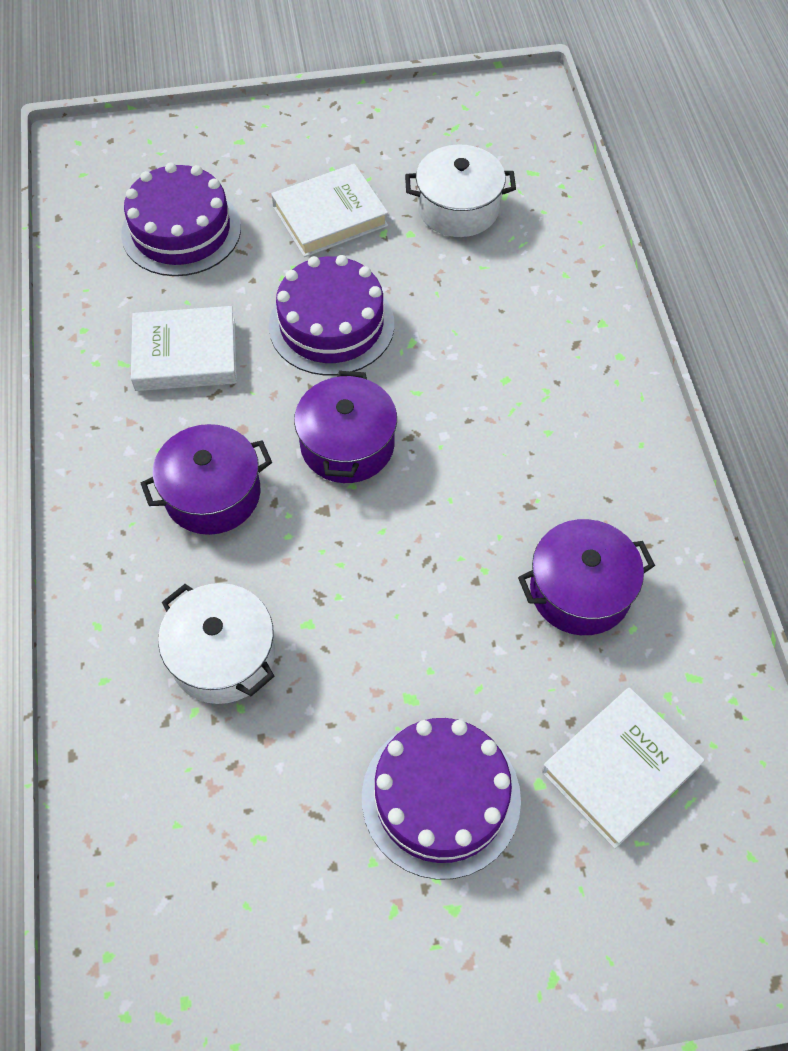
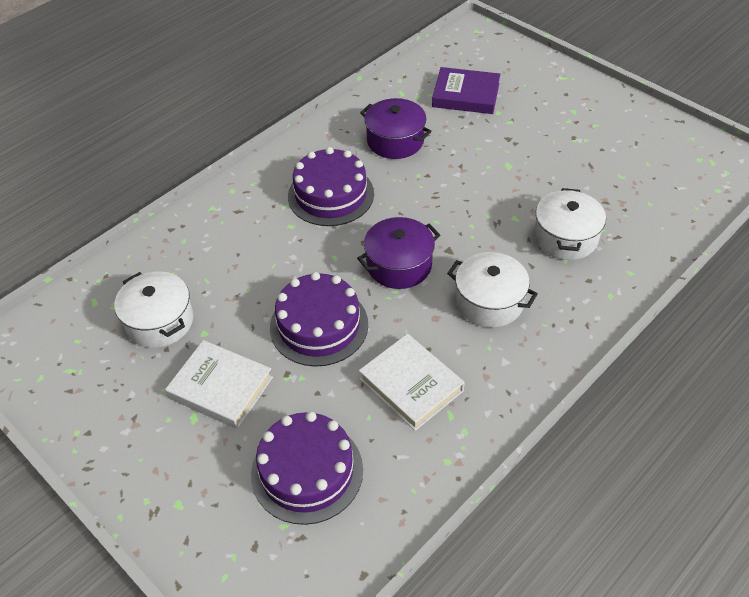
camera: 125 degrees left, 10 degrees down
(212, 494) = (489, 302): purple pot -> white pot
(441, 797) = (538, 135): purple cake -> purple cake (331, 195)
(619, 769) = (466, 95): white book -> purple book

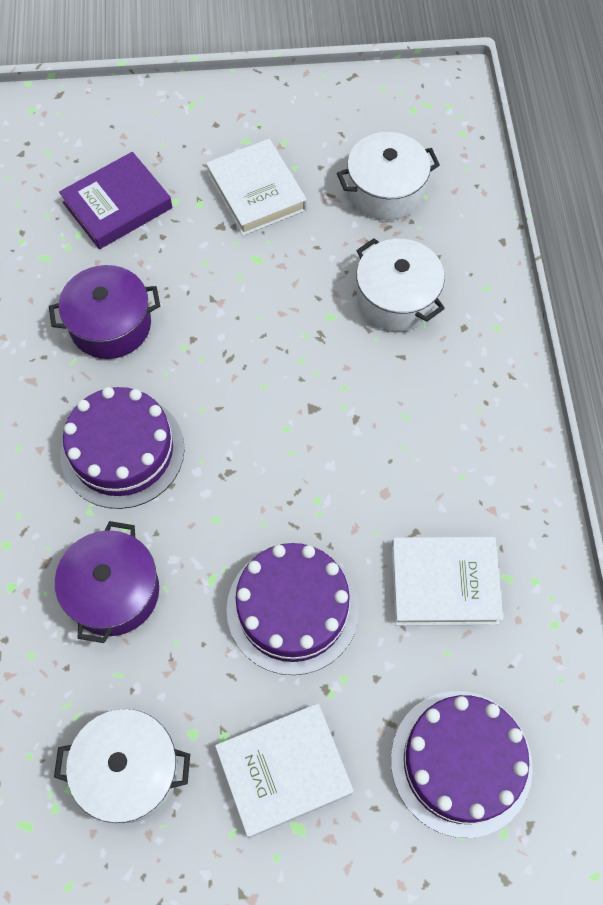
camera: 50 degrees left, 15 degrees up
(399, 265) = (287, 468): purple pot -> purple pot (113, 591)
(489, 302) = (410, 430): white pot -> white pot (385, 190)
(548, 136) = (256, 192): none -> white book

